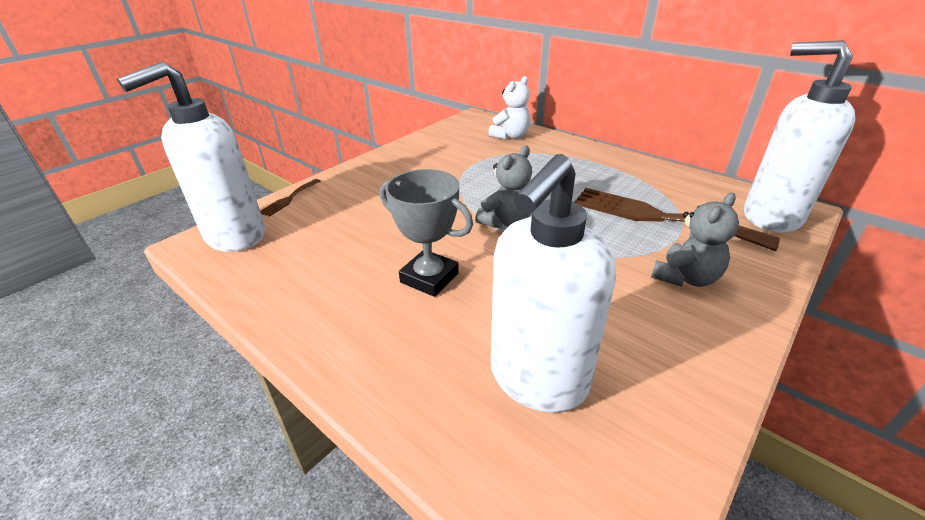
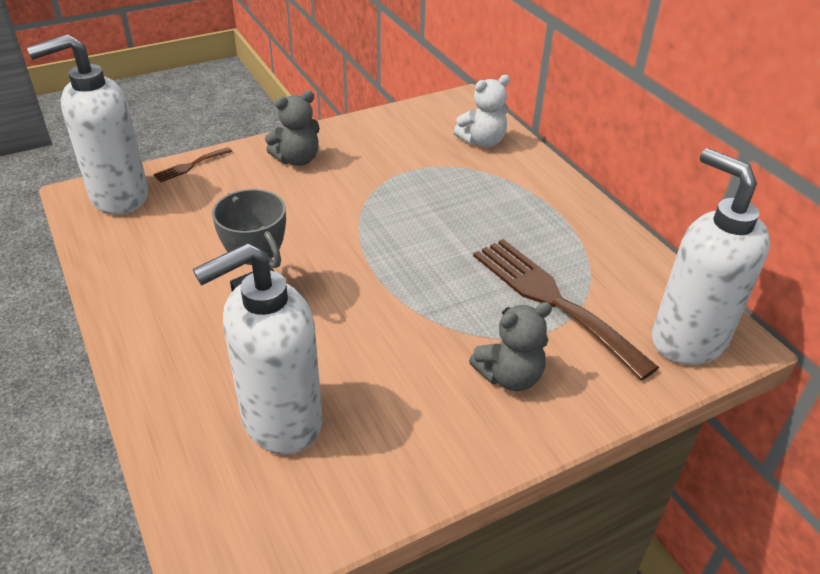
camera: 20 degrees right, 5 degrees up
(506, 222) = (382, 256): grey teddy bear -> grey teddy bear (297, 159)

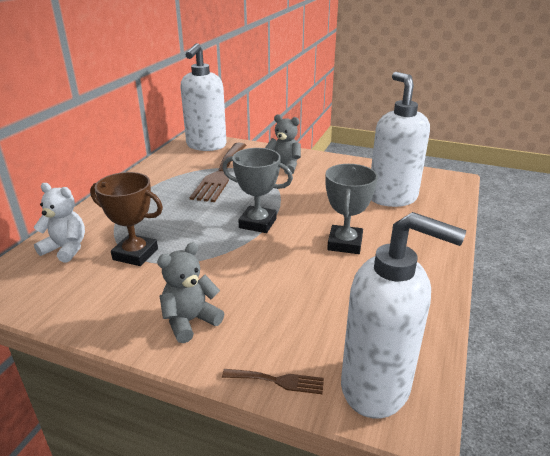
camera: 130 degrees left, 10 degrees down
(280, 421) = (392, 198): white soap dispenser -> white soap dispenser turned 120 degrees counterclockwise
(297, 159) = (190, 321): grey teddy bear -> grey teddy bear turned 60 degrees counterclockwise
(384, 261) = (257, 223): none -> grey trophy
(426, 169) = (135, 254): none -> brown trophy

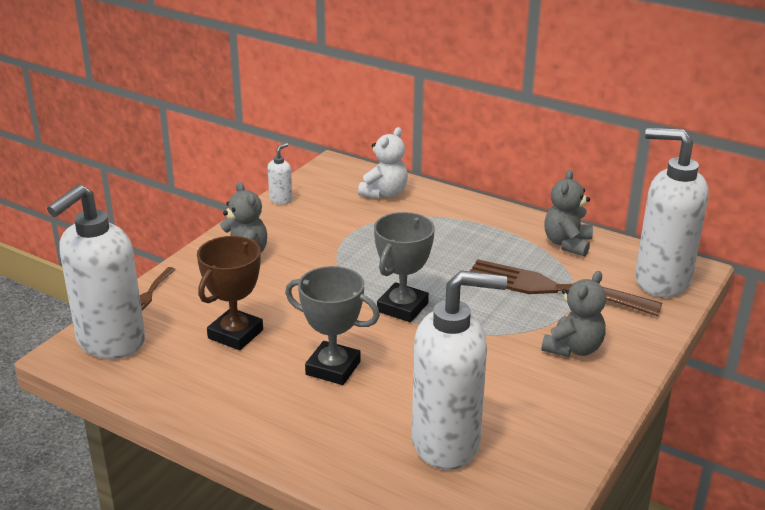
camera: 100 degrees right, 0 degrees up
(62, 316) = (281, 200): none -> white soap dispenser
(135, 254) = (362, 229): brown trophy -> brown trophy (235, 334)
(163, 170) = (567, 244): none -> grey teddy bear

